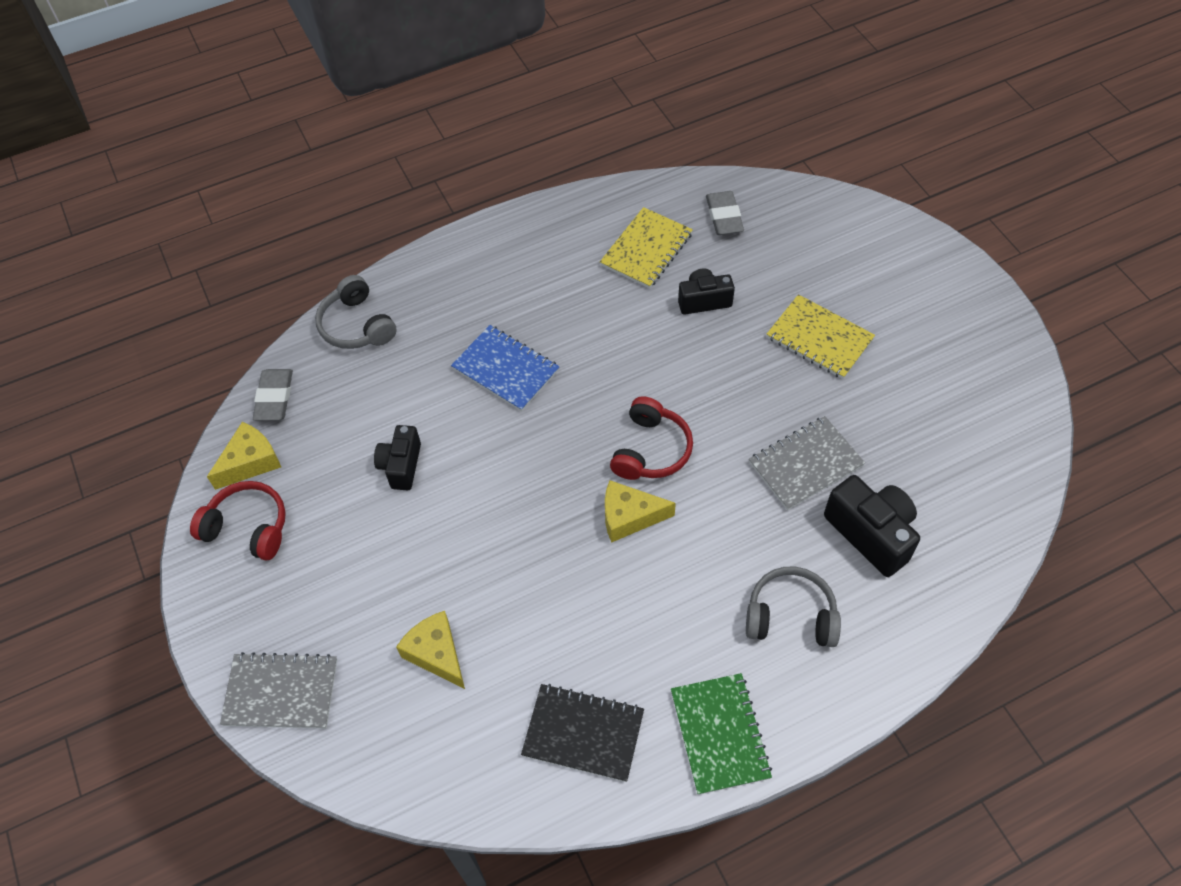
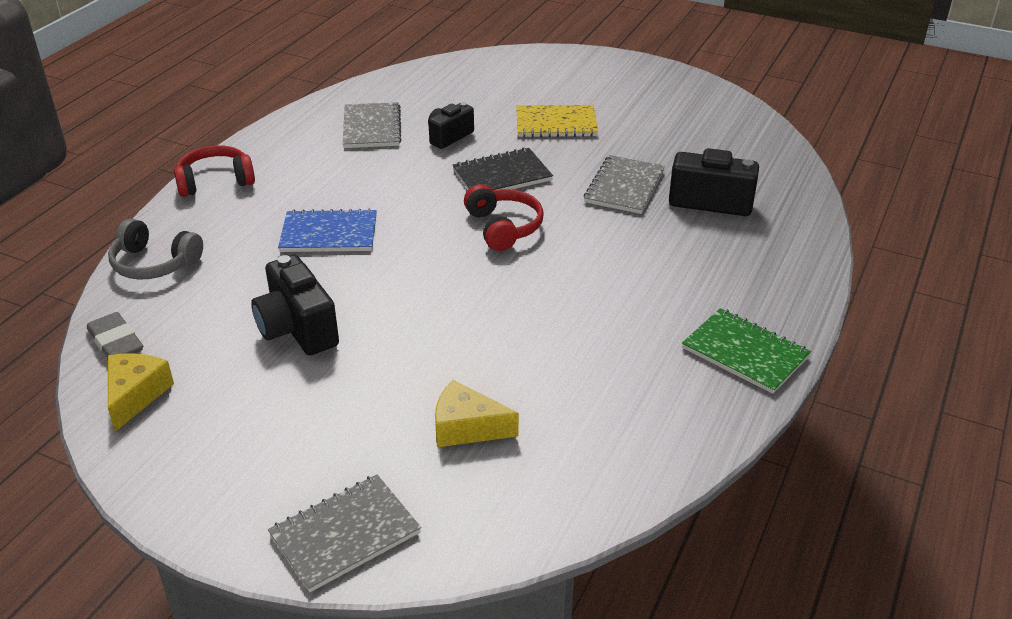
camera: 40 degrees left, 20 degrees down
(248, 527) = (181, 440): red headphones -> red headphones (215, 181)
(401, 465) = (297, 329): black camera -> black camera, size x1.54
(583, 733) = (646, 408): black notebook -> black notebook (502, 175)
(629, 517) = (531, 270): yellow cheese -> none
(646, 249) = (372, 128): yellow notebook -> grey notebook
(724, 217) = (412, 91): grey eraser -> none
(790, 615) = (712, 266): grey headphones -> none

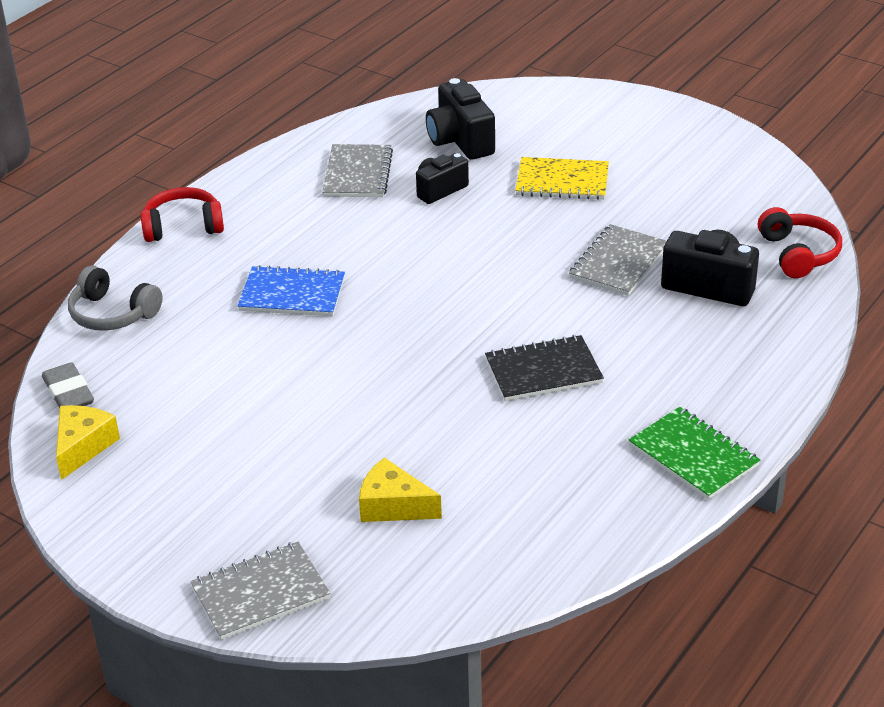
camera: 10 degrees right, 0 degrees up
(297, 329) = (245, 393): black camera -> black camera (460, 141)
(502, 175) = (488, 240): black notebook -> black notebook (543, 371)
(503, 227) = (476, 300): red headphones -> red headphones (798, 254)

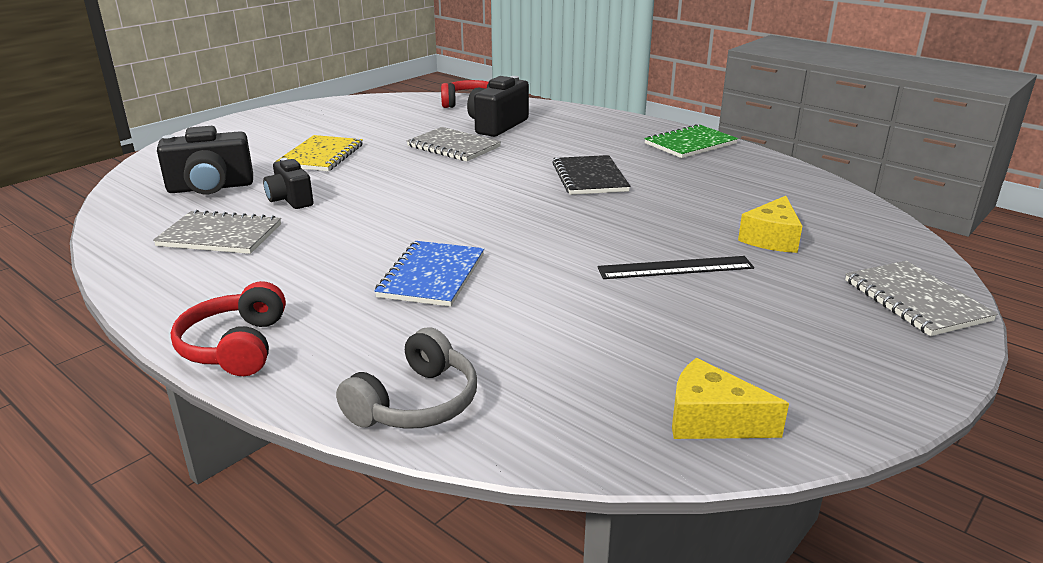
camera: 85 degrees left, 10 degrees down
(68, 393) = (594, 438): grey eraser -> none
(318, 434) = (675, 268): none -> black ruler

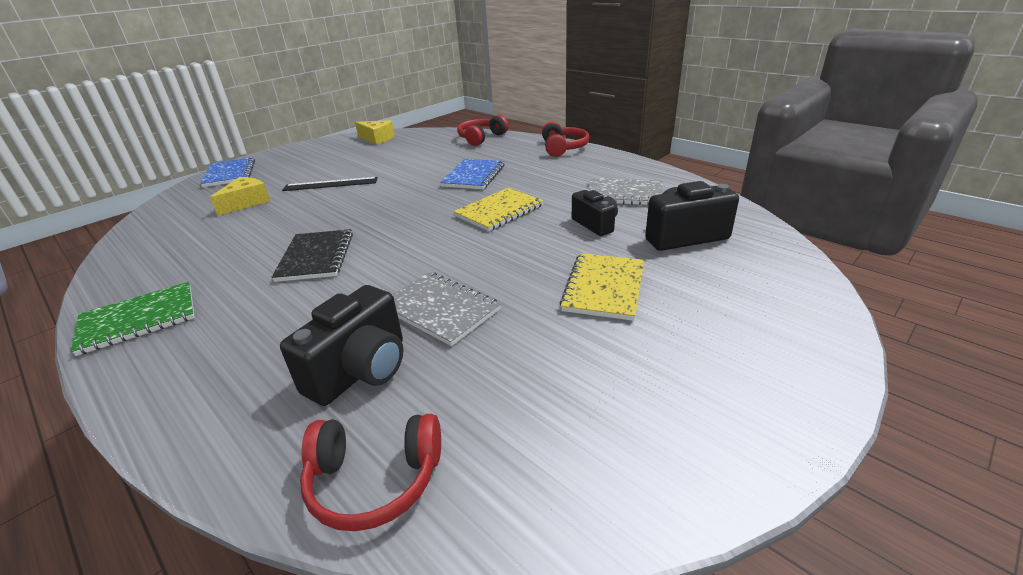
camera: 175 degrees left, 5 degrees up
(397, 217) = (499, 211): none -> yellow notebook
(416, 403) = (481, 138): grey headphones -> red headphones
(915, 300) = (230, 174): grey notebook -> blue notebook

